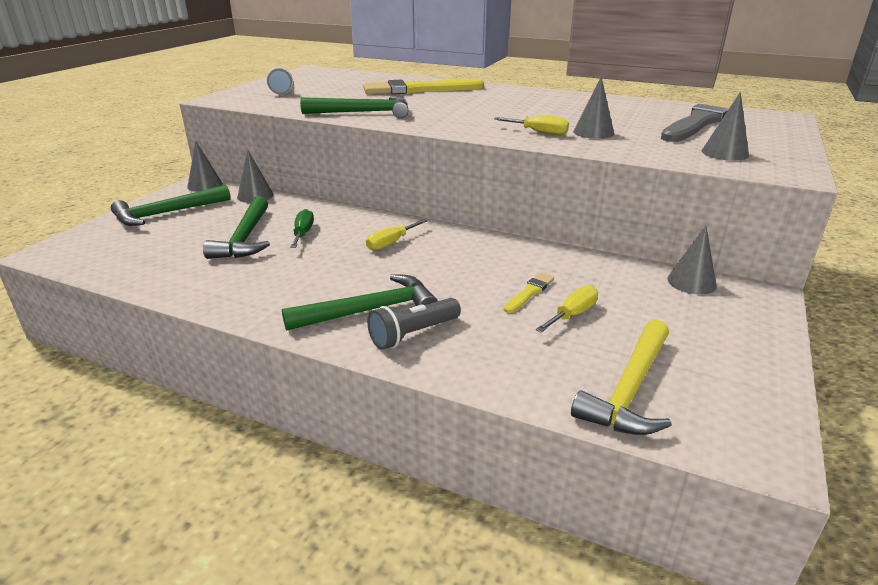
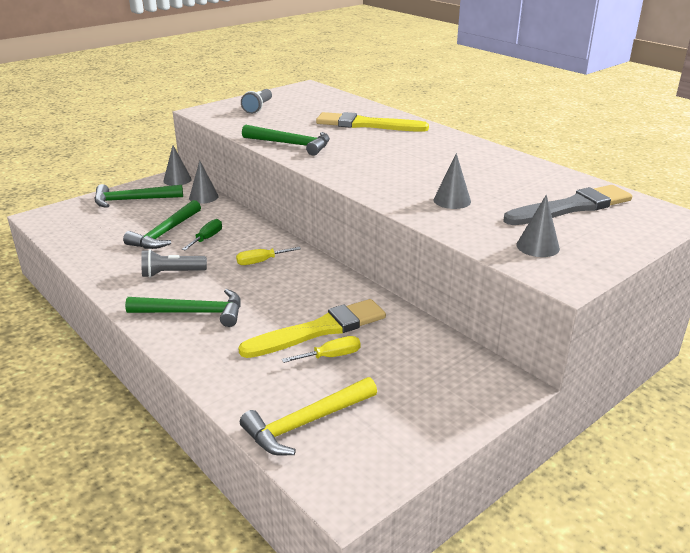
camera: 25 degrees right, 0 degrees up
(413, 334) = (204, 339): grey flashlight -> grey flashlight (172, 273)
(529, 292) = (319, 330): yellow brush -> yellow brush, size x2.23
(539, 132) = (404, 192): yellow screwdriver -> none
(691, 282) = (462, 357): grey cone -> none

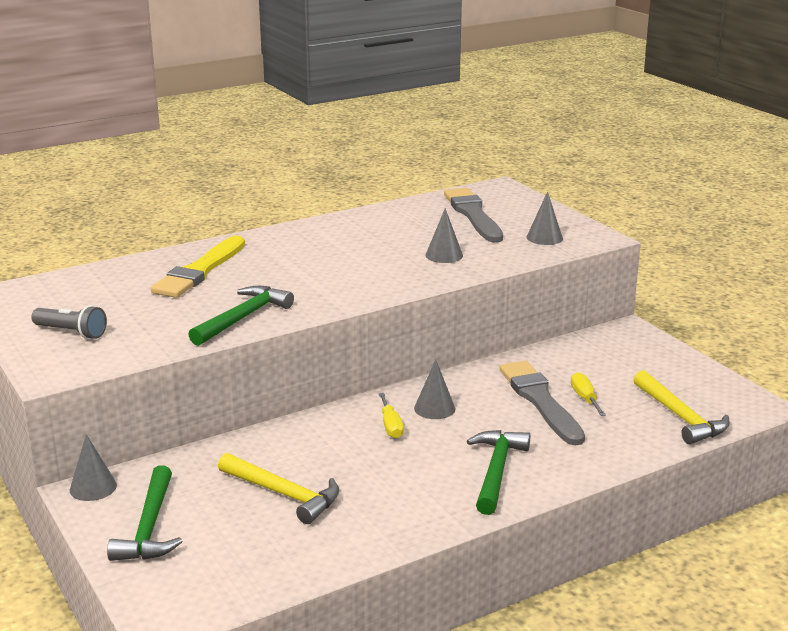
camera: 80 degrees left, 5 degrees down
(165, 233) = (284, 494): green hammer -> yellow hammer
(172, 273) = (401, 487): grey flashlight -> none
(203, 197) = (176, 463): grey cone -> grey cone (434, 408)
(207, 238) = (314, 461): green screwdriver -> none
(319, 330) = (540, 401): yellow brush -> grey brush

